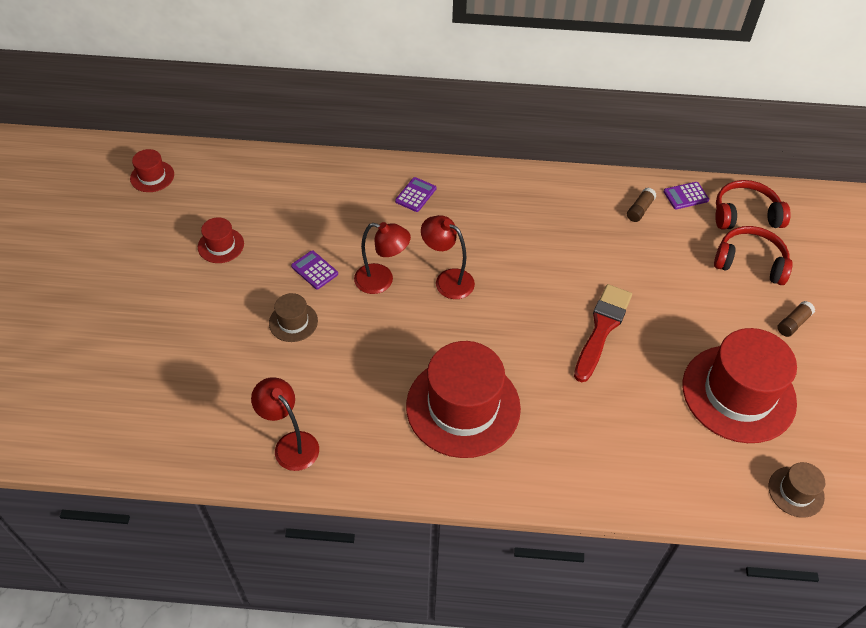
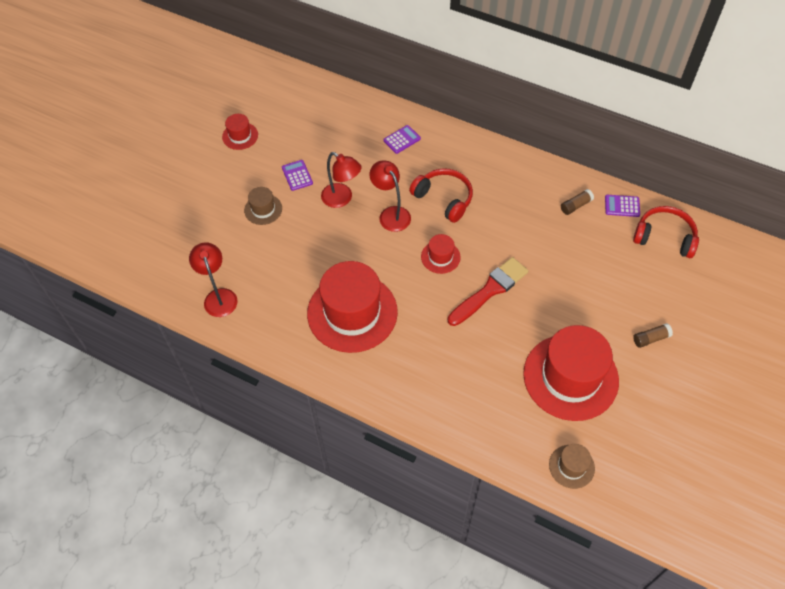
camera: 25 degrees right, 5 degrees up
(152, 176) = (217, 68): red hat -> red hat (440, 257)
(750, 262) = (644, 278): red headphones -> red headphones (444, 199)

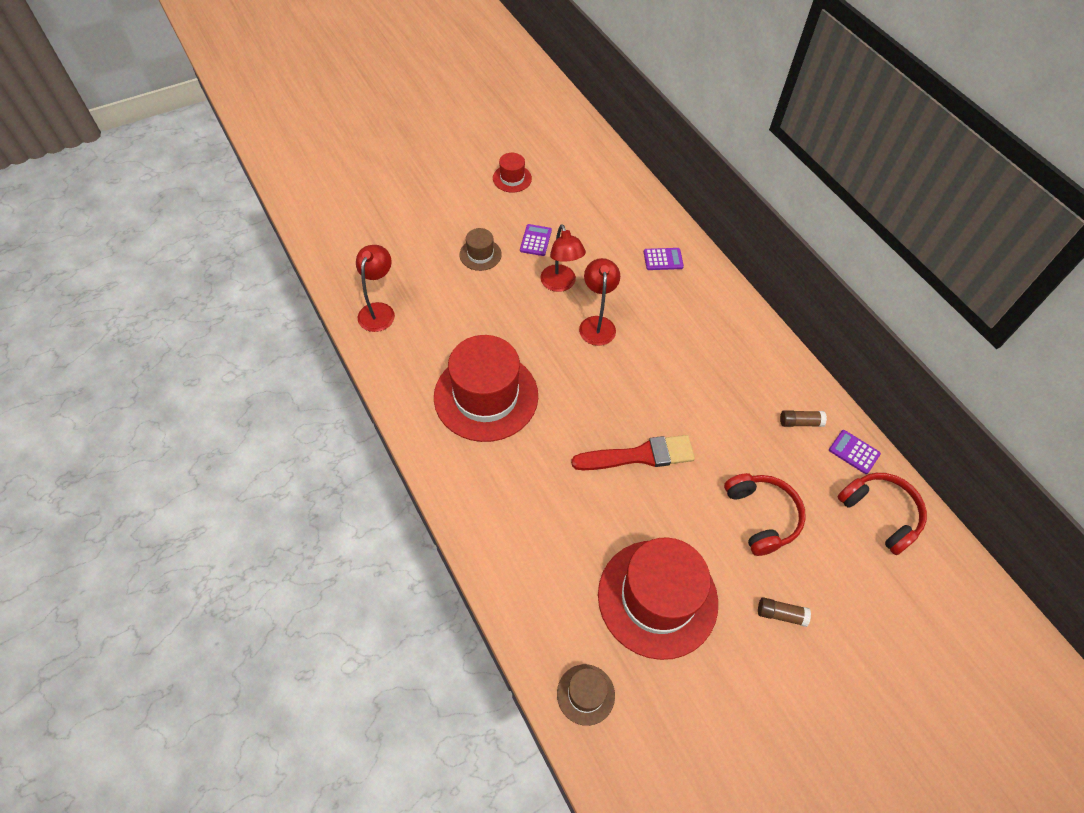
camera: 30 degrees right, 0 degrees up
(440, 257) = (614, 393): red hat -> none
(444, 199) = (661, 338): red headphones -> red headphones (761, 516)

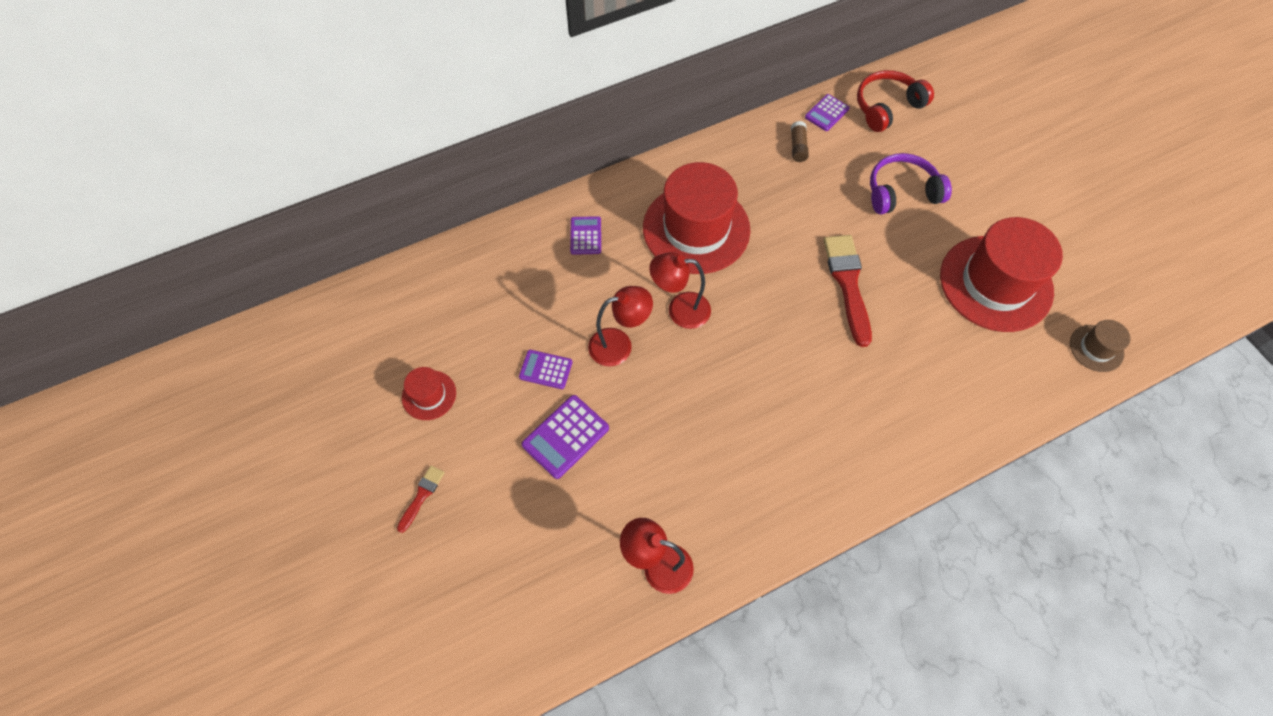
camera: 85 degrees left, 5 degrees up
(437, 182) = (422, 496): none -> red brush
(480, 254) = (565, 436): brown hat -> purple calculator
(486, 396) = (785, 431): red hat -> red hat (696, 229)
(761, 516) = (901, 192): red headphones -> purple headphones
(781, 614) = (992, 193): brown glue stick -> none

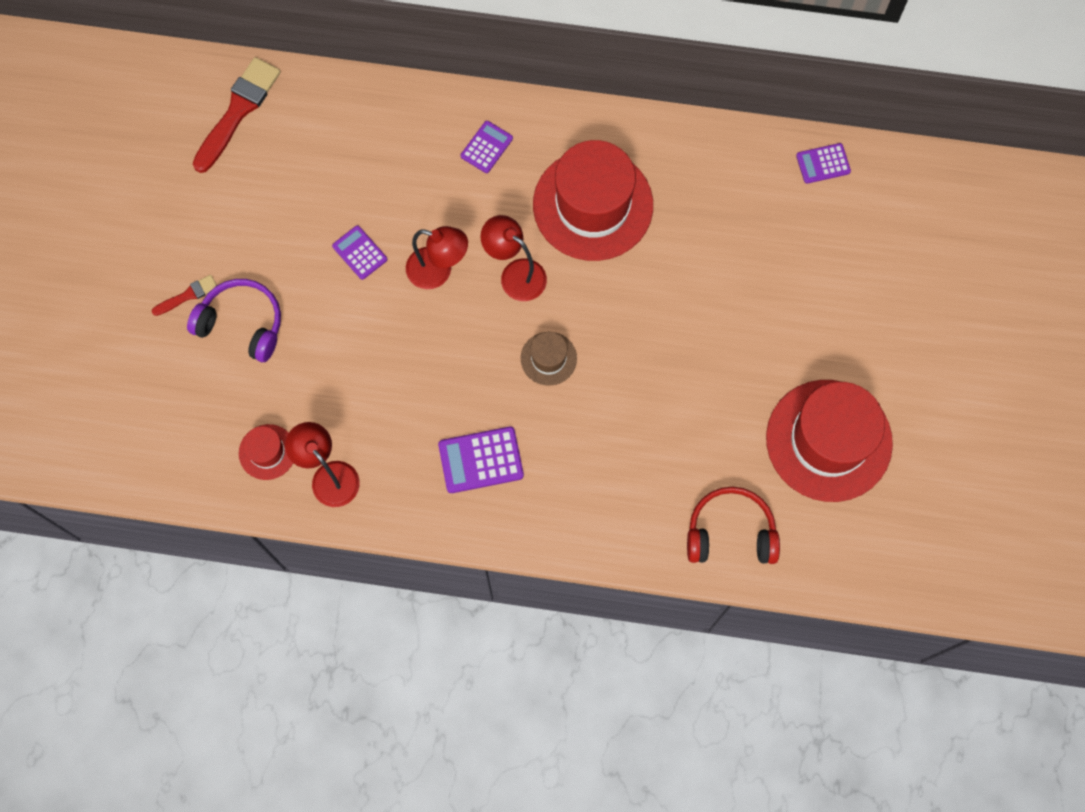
camera: 35 degrees right, 10 degrees up
(429, 395) = (249, 212): red hat -> red hat (267, 452)
(565, 436) = (334, 322): purple calculator -> purple calculator (481, 460)
(798, 147) = (761, 182): brown glue stick -> none
(847, 284) = (688, 349): red brush -> red brush (238, 111)
(887, 107) = (891, 196): red headphones -> red headphones (730, 533)
(901, 192) = (822, 294): purple headphones -> purple headphones (242, 324)
(1096, 348) = (864, 560): brown hat -> brown hat (548, 358)

